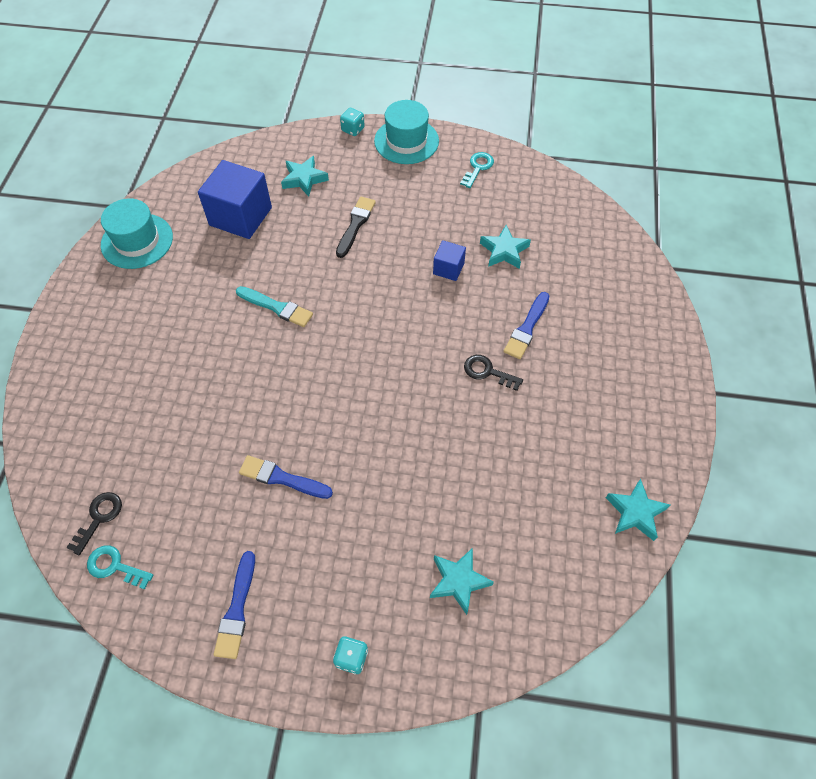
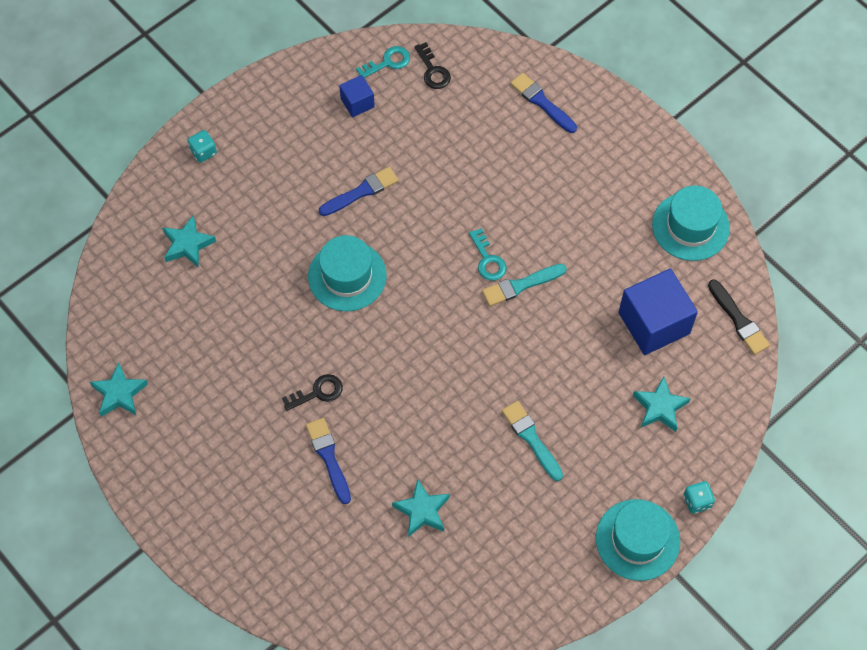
camera: 130 degrees right, 5 degrees up
(237, 609) = (294, 111): blue brush -> blue brush (542, 102)
(355, 225) = (562, 409): black brush -> black brush (738, 320)
(372, 427) = (347, 276): none -> turquoise hat
(393, 228) = (531, 438): none -> turquoise brush
(448, 268) = (444, 447): blue cube -> blue cube (357, 103)
(478, 168) = (543, 577): turquoise key -> turquoise key (488, 260)

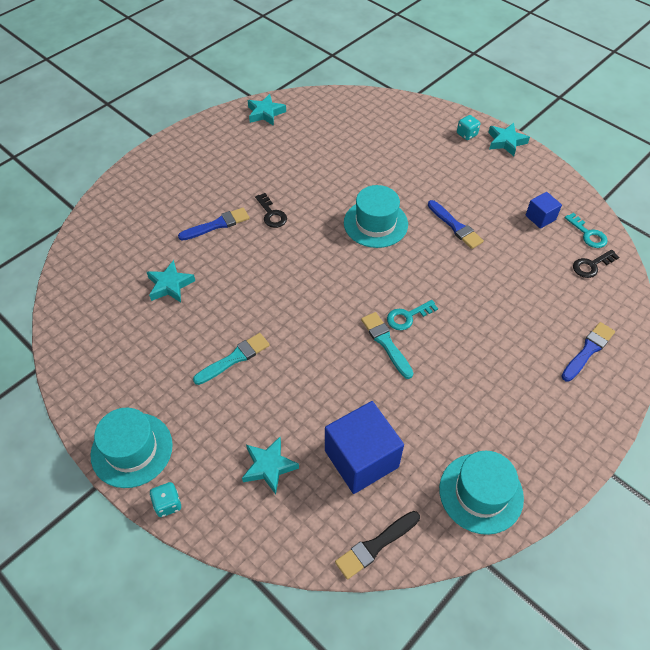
camera: 85 degrees right, 10 degrees down
(187, 244) = (386, 134): turquoise star -> turquoise star (506, 142)

